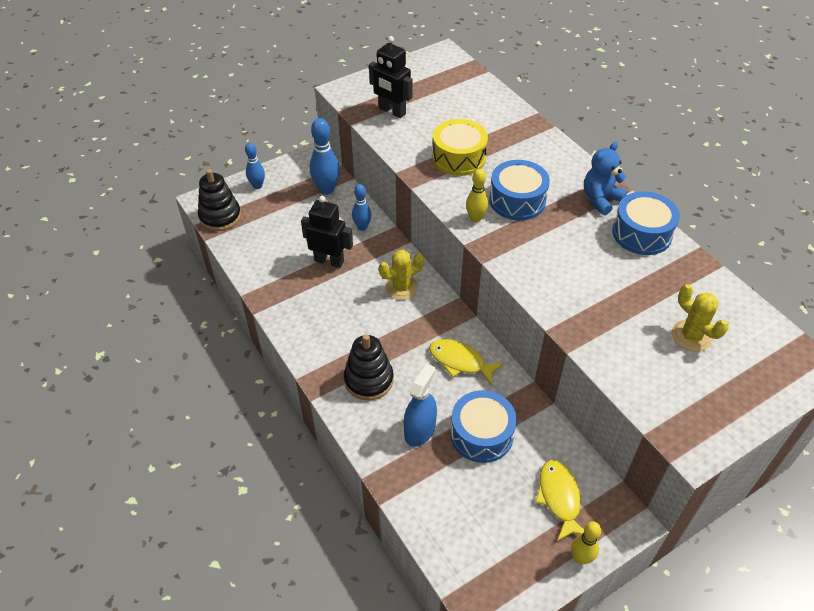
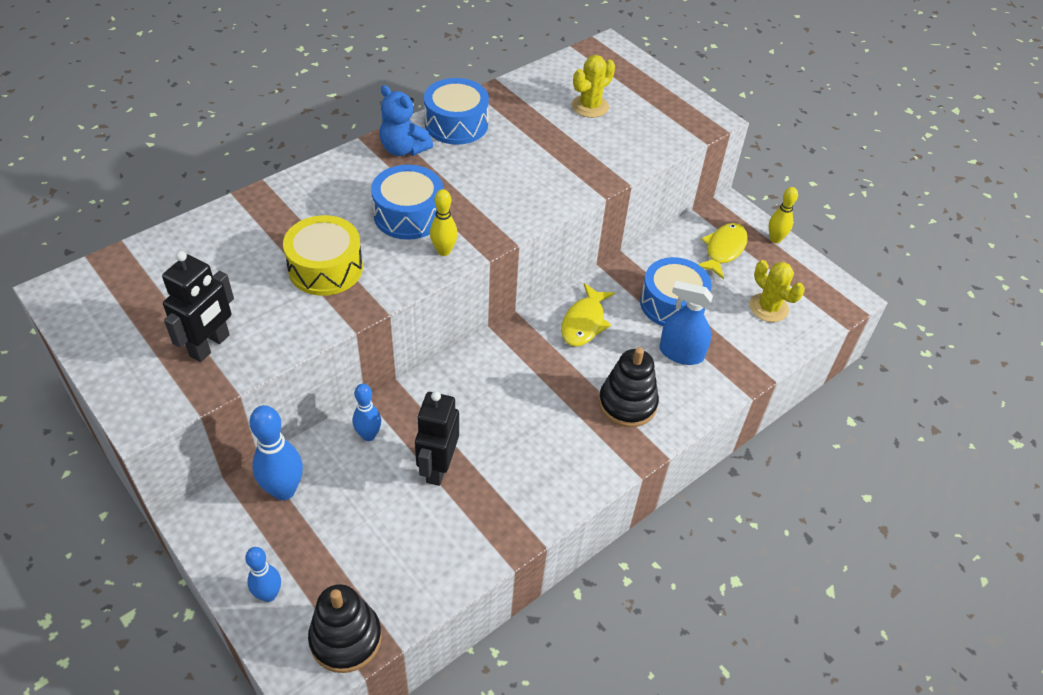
camera: 100 degrees left, 0 degrees up
(401, 287) = (479, 382): yellow cactus -> yellow cactus (768, 308)
(559, 498) = (723, 250): yellow fish -> yellow fish turned 135 degrees clockwise

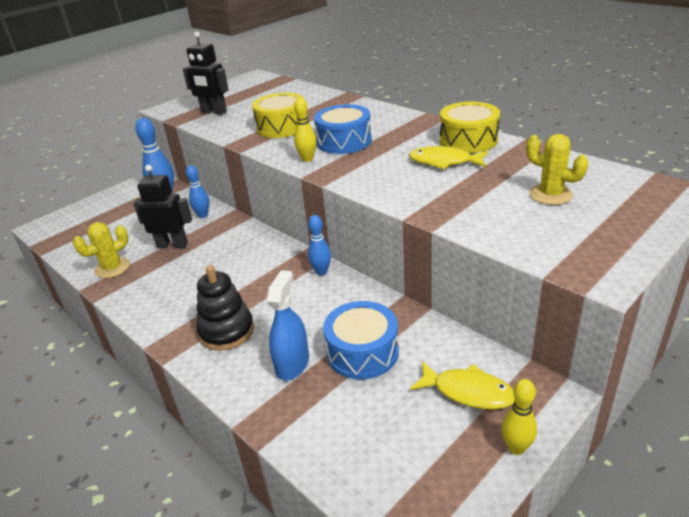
camera: 90 degrees right, 15 degrees down
(269, 594) = (96, 206): blue bowling pin -> blue bowling pin (321, 272)
(345, 638) = (57, 235): black stacking toy -> none
(403, 149) = (421, 127): blue teddy bear -> none
(456, 124) = (468, 140): blue drum -> yellow drum
(584, 322) = (322, 295): yellow fish -> yellow fish (444, 162)
(768, 308) = (378, 441): yellow cactus -> yellow cactus (112, 268)

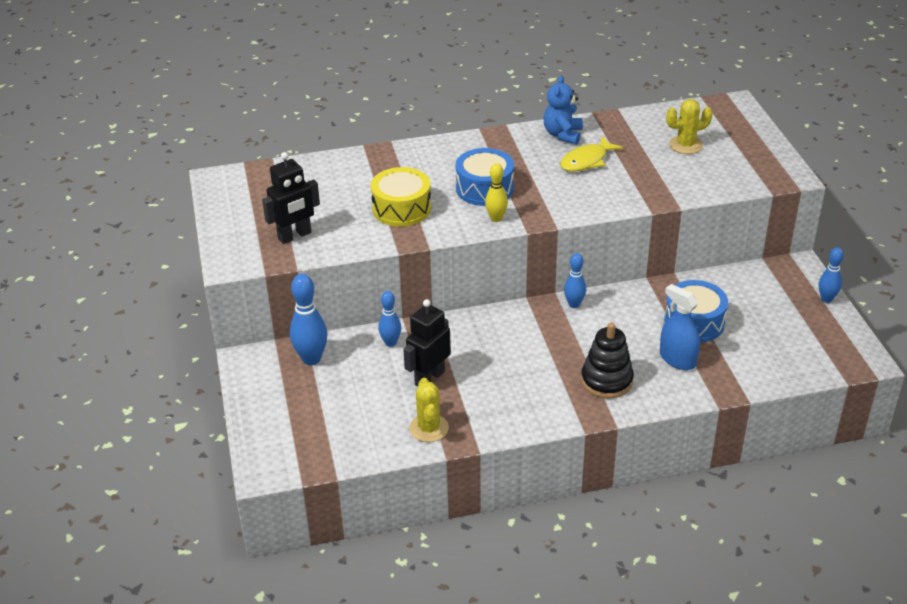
camera: 60 degrees left, 5 degrees up
(468, 140) = (563, 135): yellow drum -> blue teddy bear
(468, 392) = (770, 295): yellow fish -> none
(516, 448) = (826, 299): yellow bowling pin -> blue bowling pin

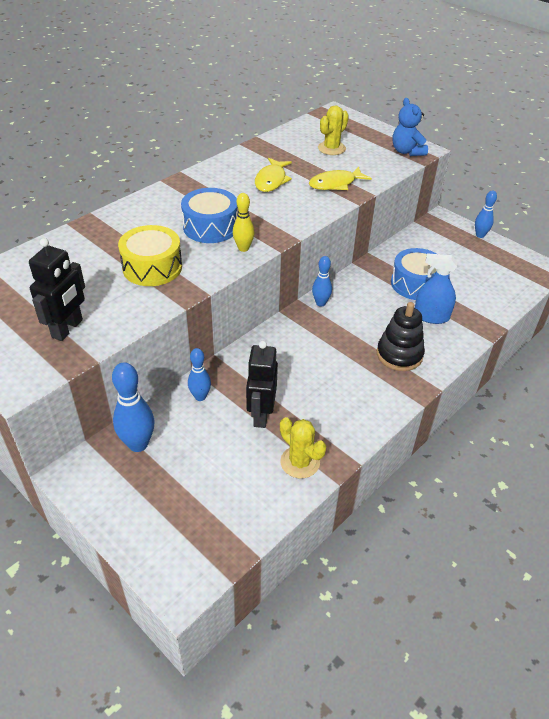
camera: 35 degrees left, 5 degrees up
(563, 135) = (234, 166): blue teddy bear -> blue teddy bear (407, 151)
(649, 184) = (335, 184): none -> yellow fish

